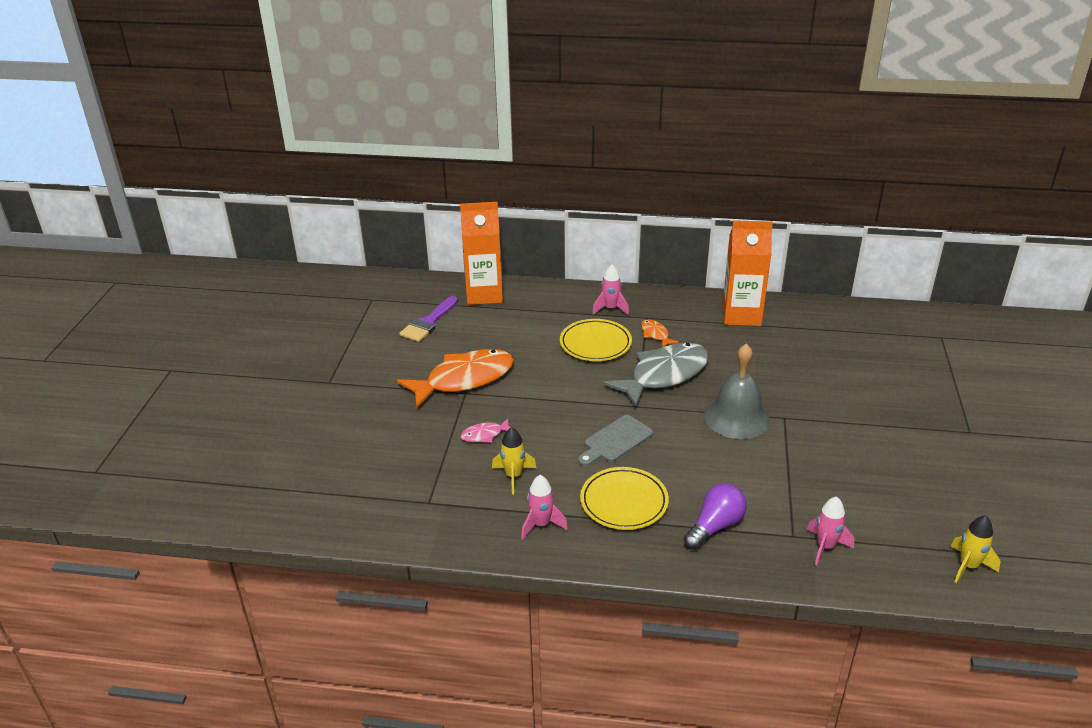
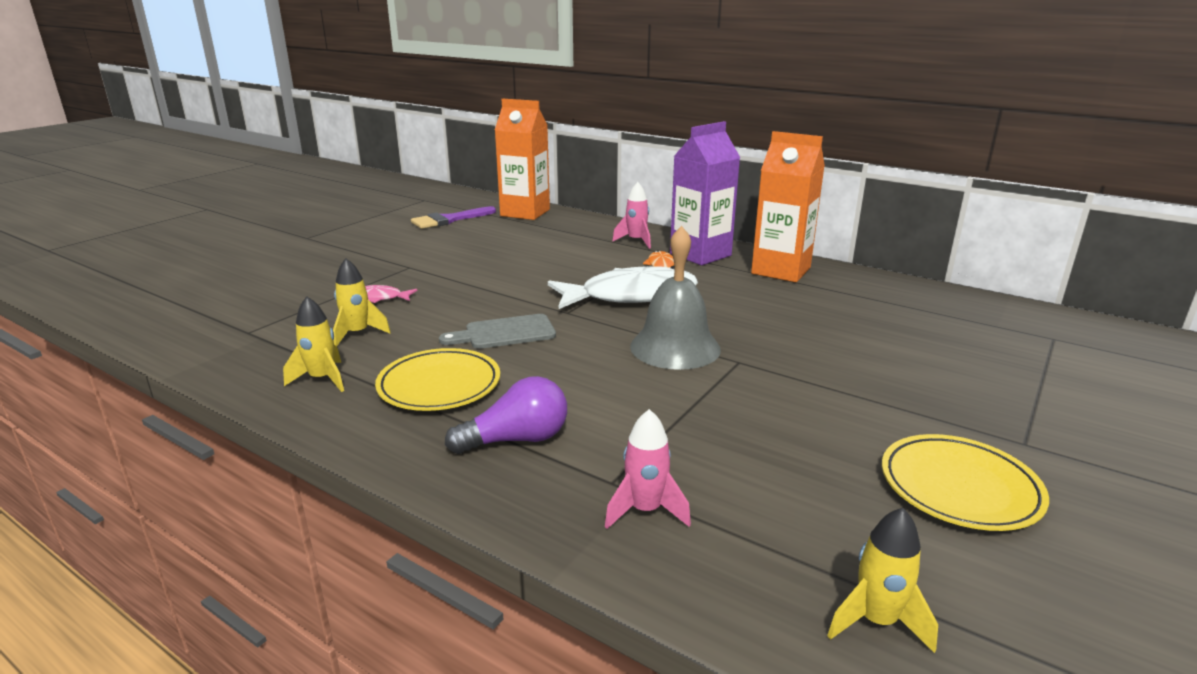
camera: 25 degrees right, 10 degrees down
(464, 379) = (422, 258): orange fish -> none
(541, 524) = (322, 379): pink rocket -> yellow rocket
(595, 344) = (586, 260): yellow plate -> yellow plate (959, 487)
(664, 375) = (631, 296): grey fish -> white fish
(672, 312) = (700, 254): none -> purple carton

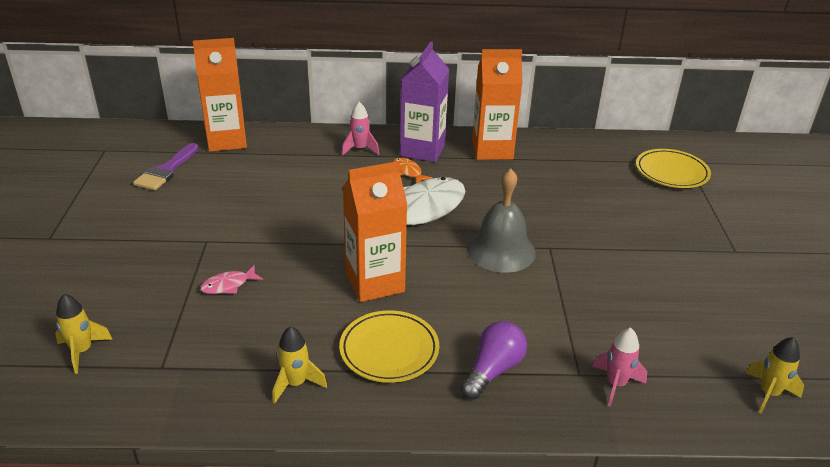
camera: 35 degrees left, 10 degrees up
(357, 334) = (262, 329): yellow rocket -> yellow rocket (82, 351)
(505, 333) = (375, 283): grey cutting board -> orange carton
(959, 487) = (733, 295): yellow plate -> yellow plate (671, 172)

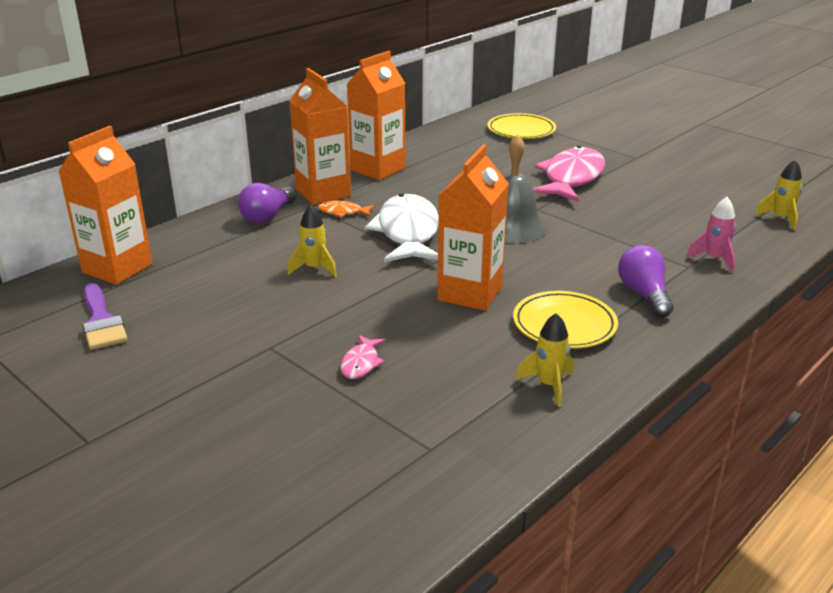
camera: 45 degrees left, 5 degrees down
(82, 351) = (335, 490): yellow rocket -> yellow rocket (314, 268)
(360, 149) = (267, 216): pink rocket -> purple light bulb
(422, 150) = (323, 193): purple carton -> orange carton
(632, 237) = (571, 178): none -> pink fish

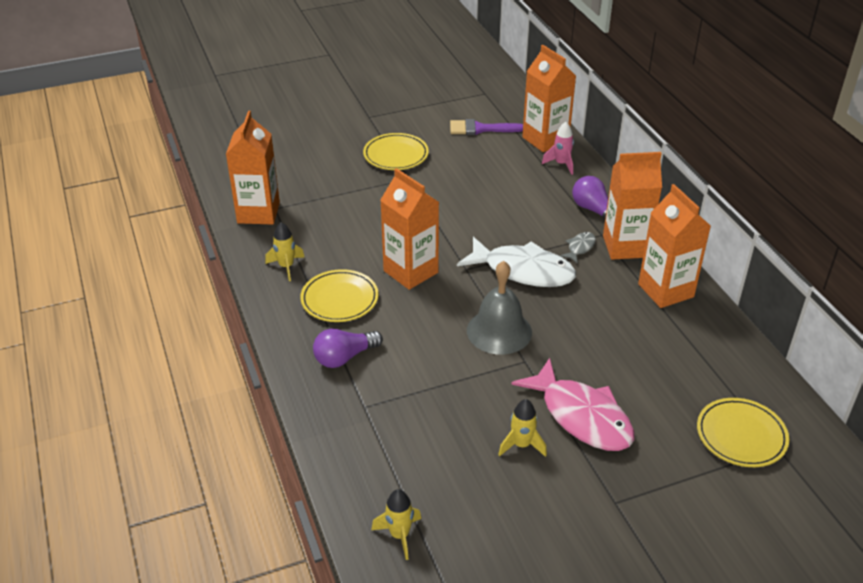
camera: 115 degrees right, 10 degrees up
(210, 376) = (396, 155): none -> yellow plate
(314, 268) = (493, 214): yellow rocket -> yellow rocket (521, 445)
(343, 212) = (580, 247): orange fish -> grey fish
(361, 363) = (366, 205): pink fish -> none
(455, 461) = (258, 213): none -> orange carton
(644, 294) = (344, 357): purple light bulb -> purple light bulb turned 135 degrees clockwise
(714, 259) = (363, 430): pink rocket -> pink rocket (561, 164)

